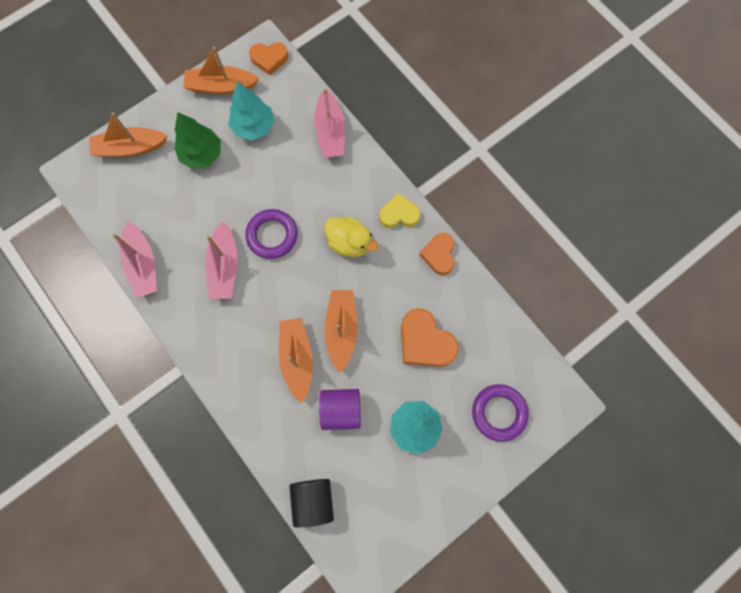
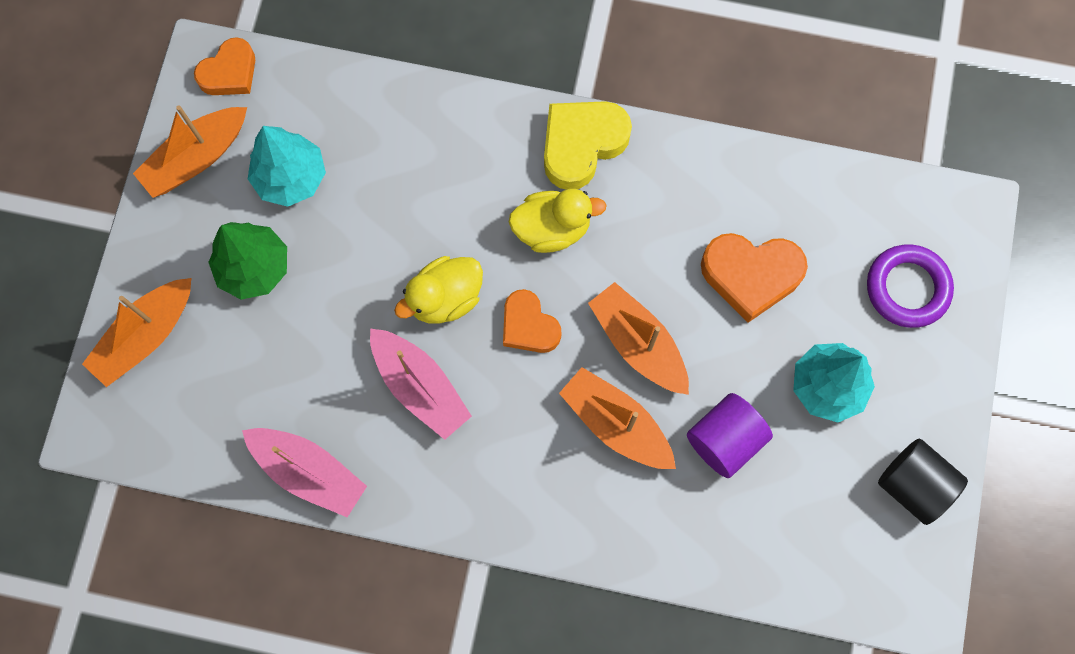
camera: 40 degrees left, 0 degrees up
(272, 235) = (445, 298): purple ring -> yellow duck
(313, 500) = (787, 573): black cylinder -> black cylinder (913, 485)
(330, 132) = (399, 107): pink boat -> none
(399, 214) = (582, 145): yellow heart -> yellow heart, size x1.51
(439, 255) = (675, 157): orange heart -> orange heart (529, 326)

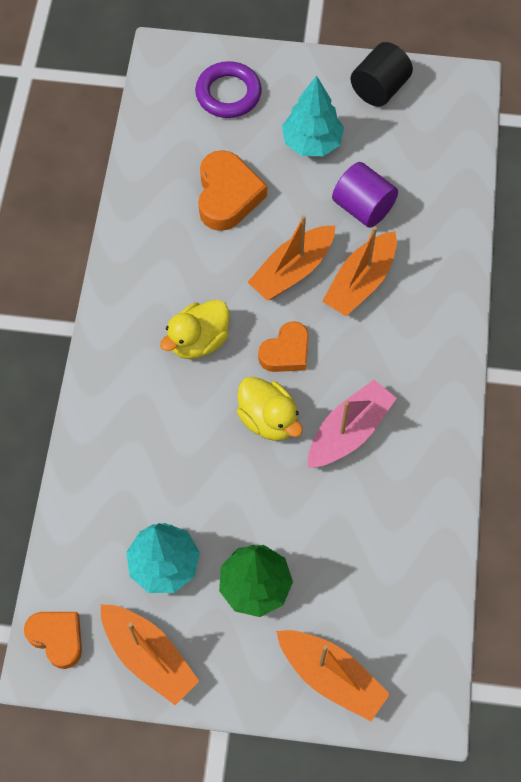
camera: 95 degrees left, 10 degrees down
(309, 472) = (435, 513): pink boat -> none
(552, 229) = (198, 341): yellow duck -> yellow duck turned 120 degrees counterclockwise
(582, 145) = (120, 323): yellow heart -> none

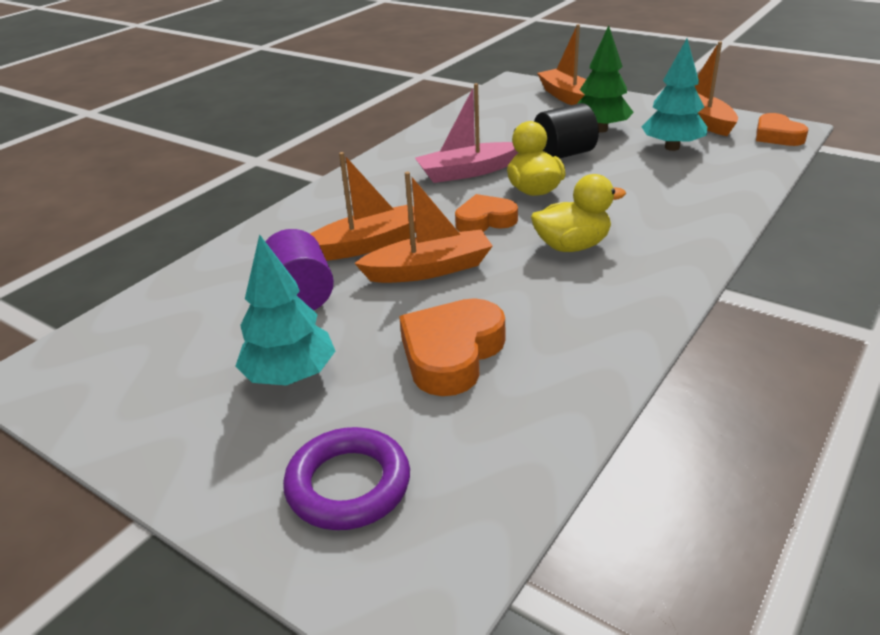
camera: 150 degrees left, 30 degrees down
(379, 89) = (133, 410): black cylinder -> black cylinder (564, 154)

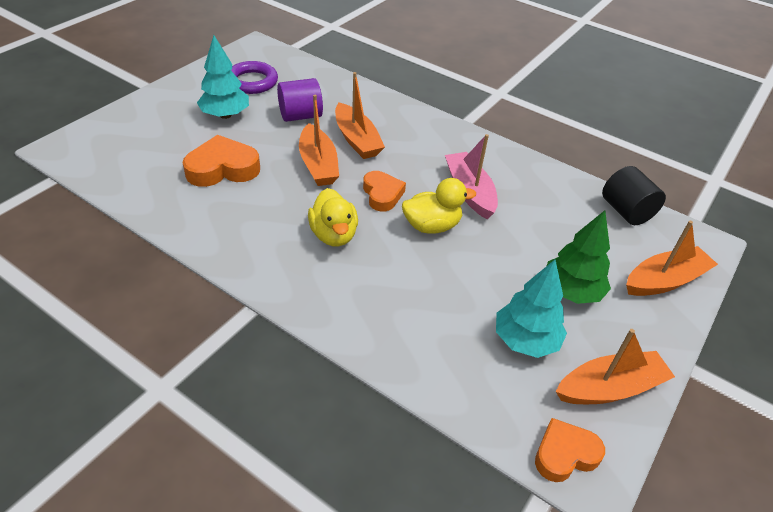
camera: 85 degrees right, 10 degrees up
(348, 485) = (137, 133): purple ring -> purple ring (252, 82)
(452, 354) = (222, 168): orange heart -> orange heart turned 45 degrees counterclockwise
(564, 154) = (507, 255): black cylinder -> black cylinder (626, 211)

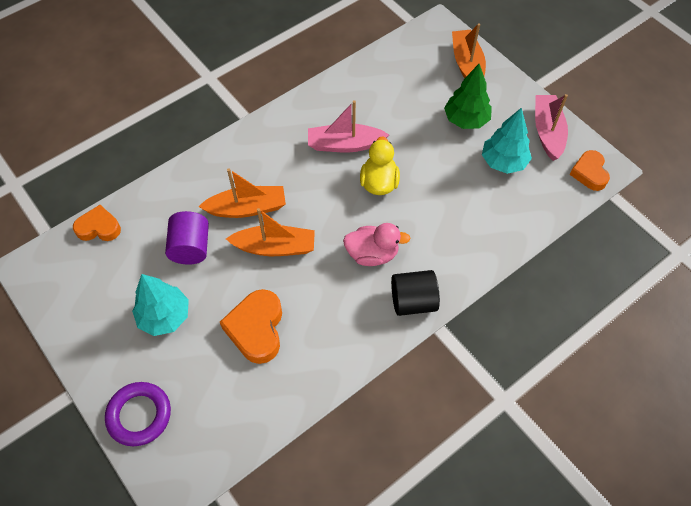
camera: 70 degrees left, 15 degrees up
(252, 82) = (108, 283): purple ring -> purple ring (139, 415)
(333, 235) = (372, 254): yellow duck -> pink duck
(382, 194) = (331, 207): orange heart -> orange heart (99, 227)
(610, 388) = (547, 132): orange boat -> pink boat
(626, 211) = (394, 55): black cylinder -> black cylinder (413, 301)

